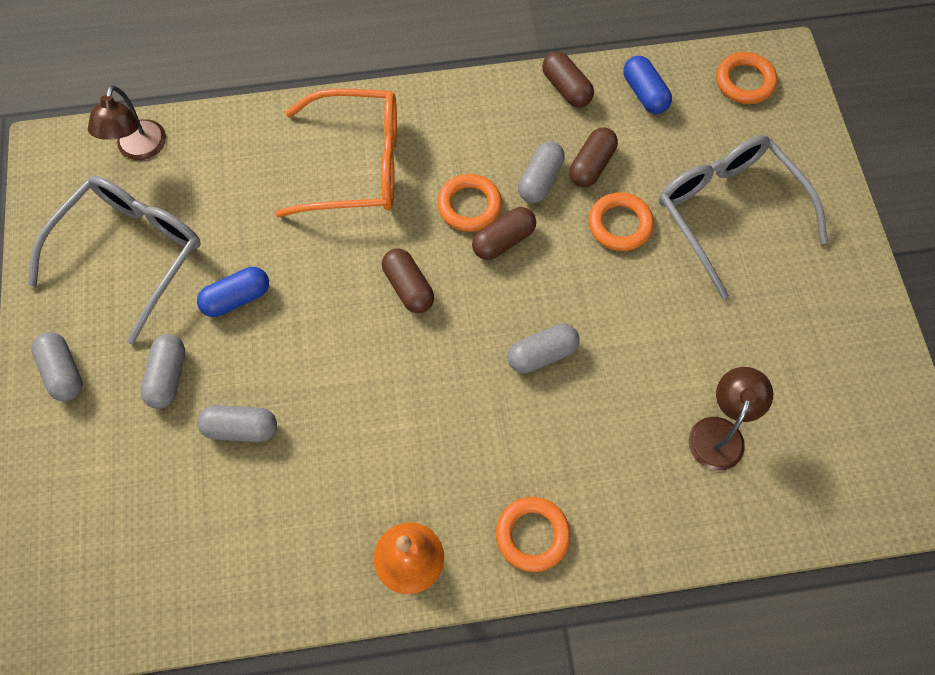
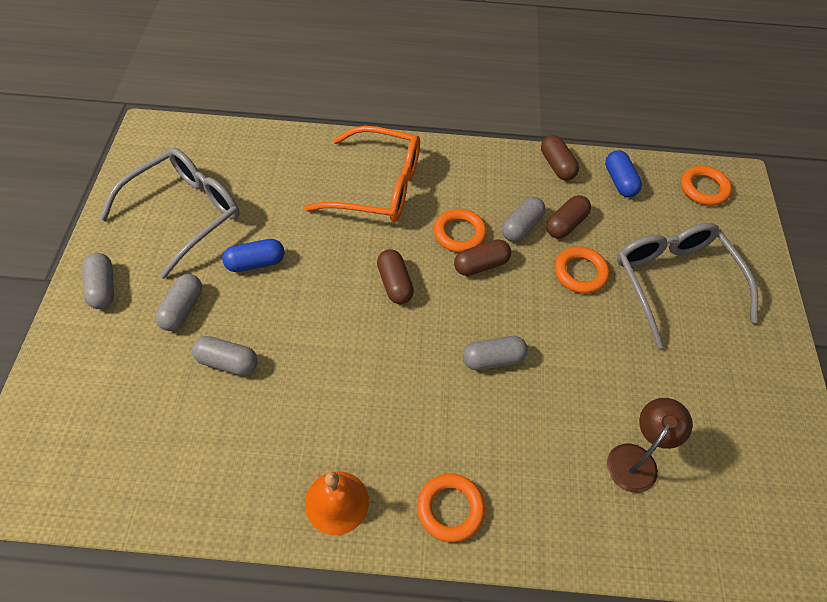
camera: 10 degrees right, 10 degrees down
(139, 149) = (216, 144): brown lamp -> none

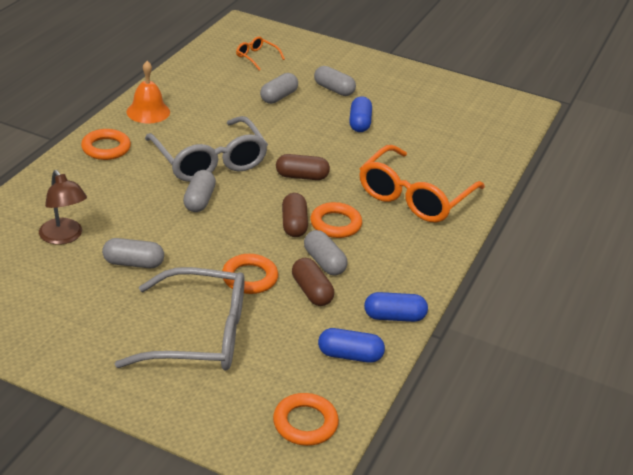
camera: 110 degrees right, 20 degrees down
(103, 288) = (370, 67): grey capsule -> grey capsule (133, 263)
(118, 429) = (256, 57): none -> orange glasses
(185, 213) = (425, 105): grey glasses -> grey glasses (209, 161)
(557, 165) = (394, 317): brown capsule -> blue capsule

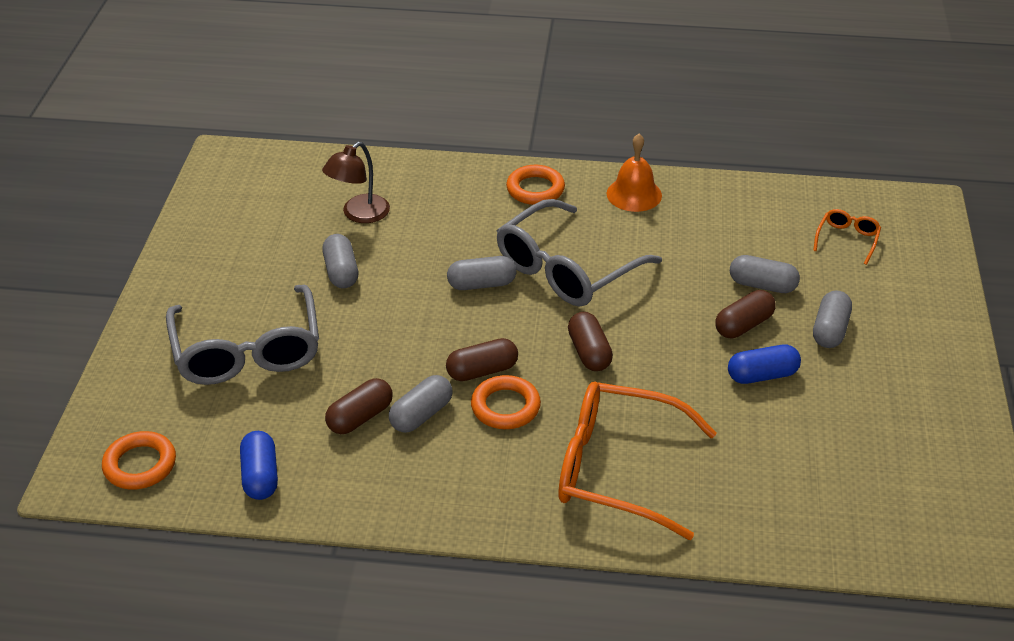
camera: 75 degrees right, 5 degrees up
(249, 278) = (360, 361): orange ring -> none
(311, 115) = (743, 325): none -> brown capsule
(394, 317) = (346, 501): blue capsule -> none

